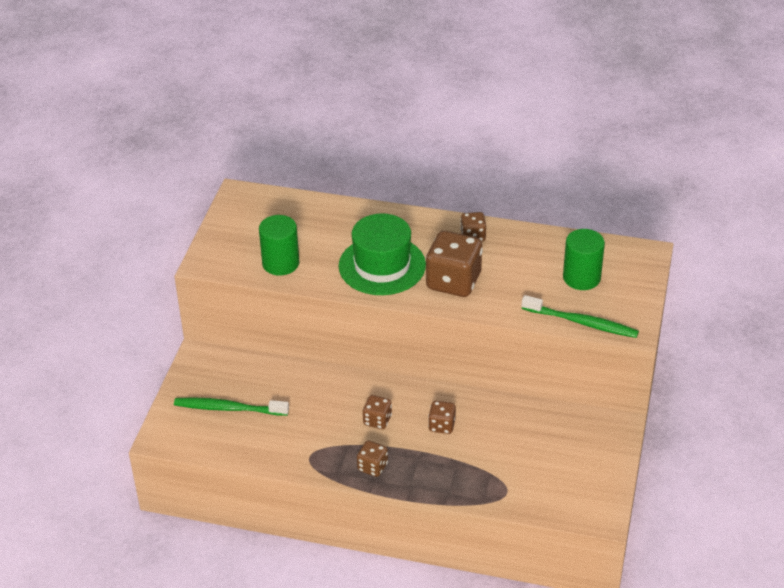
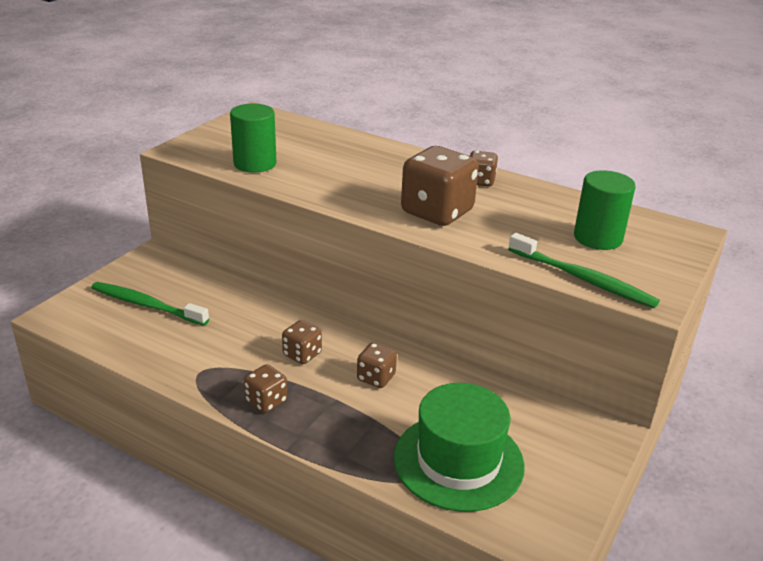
camera: 15 degrees right, 10 degrees down
(382, 265) = (363, 185): green hat -> green hat (458, 461)

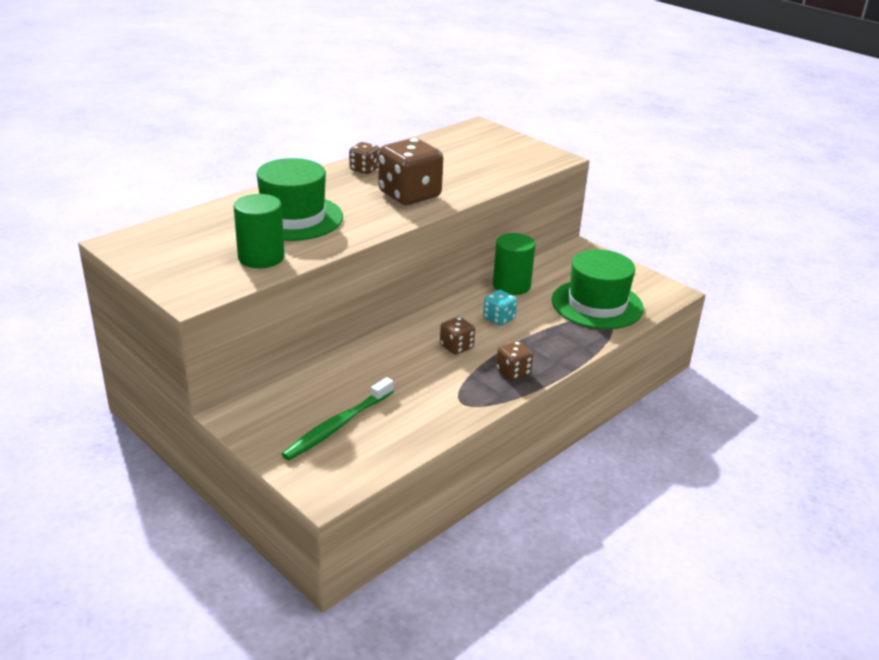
camera: 75 degrees left, 0 degrees up
(341, 165) = (293, 218): none -> green hat
(376, 378) = (499, 318): brown dice -> turquoise dice
(583, 279) = (527, 169): green toothbrush -> none
(598, 238) = (475, 152): green cylinder -> green cylinder (511, 286)

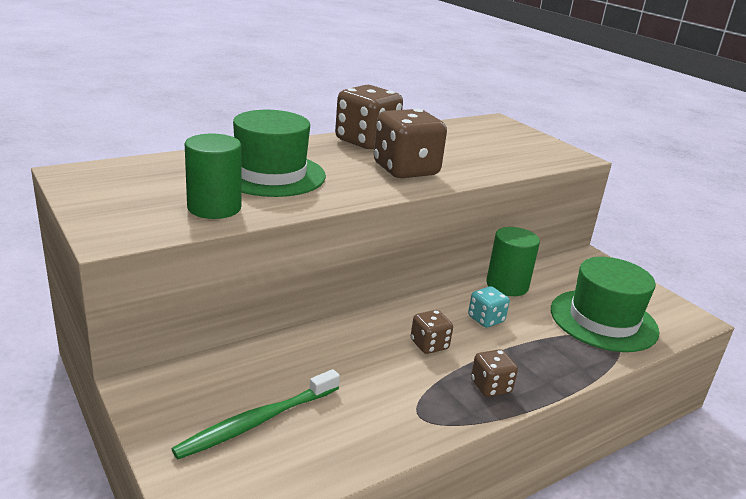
camera: 10 degrees right, 5 degrees down
(364, 169) = (366, 142): brown dice -> brown dice, size x1.97

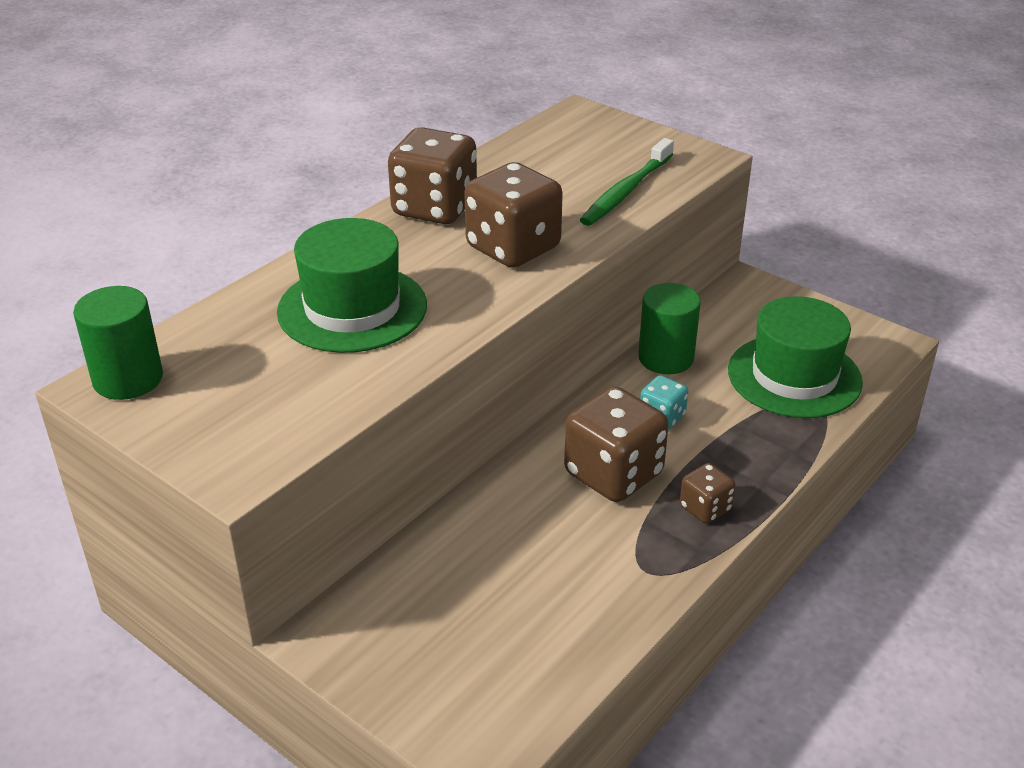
camera: 15 degrees left, 10 degrees up
(214, 208) = (323, 389): green cylinder -> green cylinder (128, 379)
(257, 421) = (474, 636): green toothbrush -> green toothbrush (626, 191)
(429, 345) = (613, 474): brown dice -> brown dice, size x1.97

